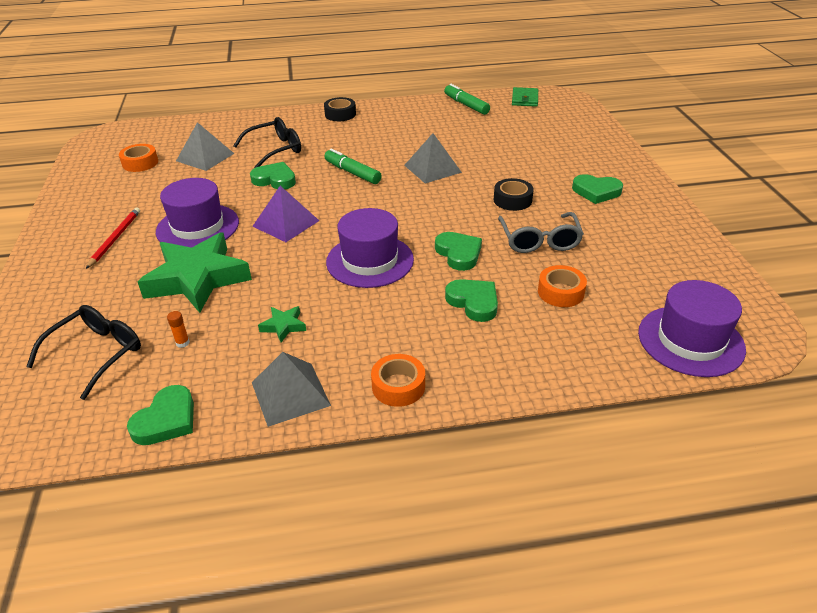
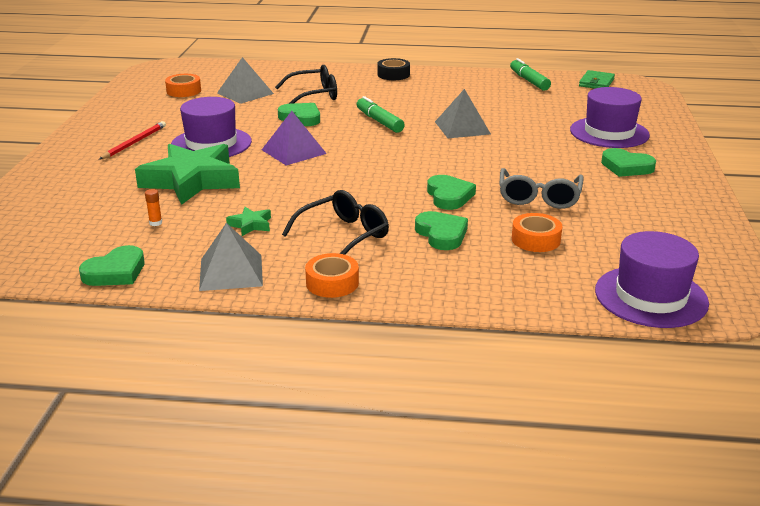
camera: 15 degrees right, 10 degrees down
(97, 353) = (80, 219): black glasses -> black glasses (344, 235)
(370, 261) = (358, 189): purple hat -> purple hat (609, 133)
(512, 200) = (530, 162): black tape -> none

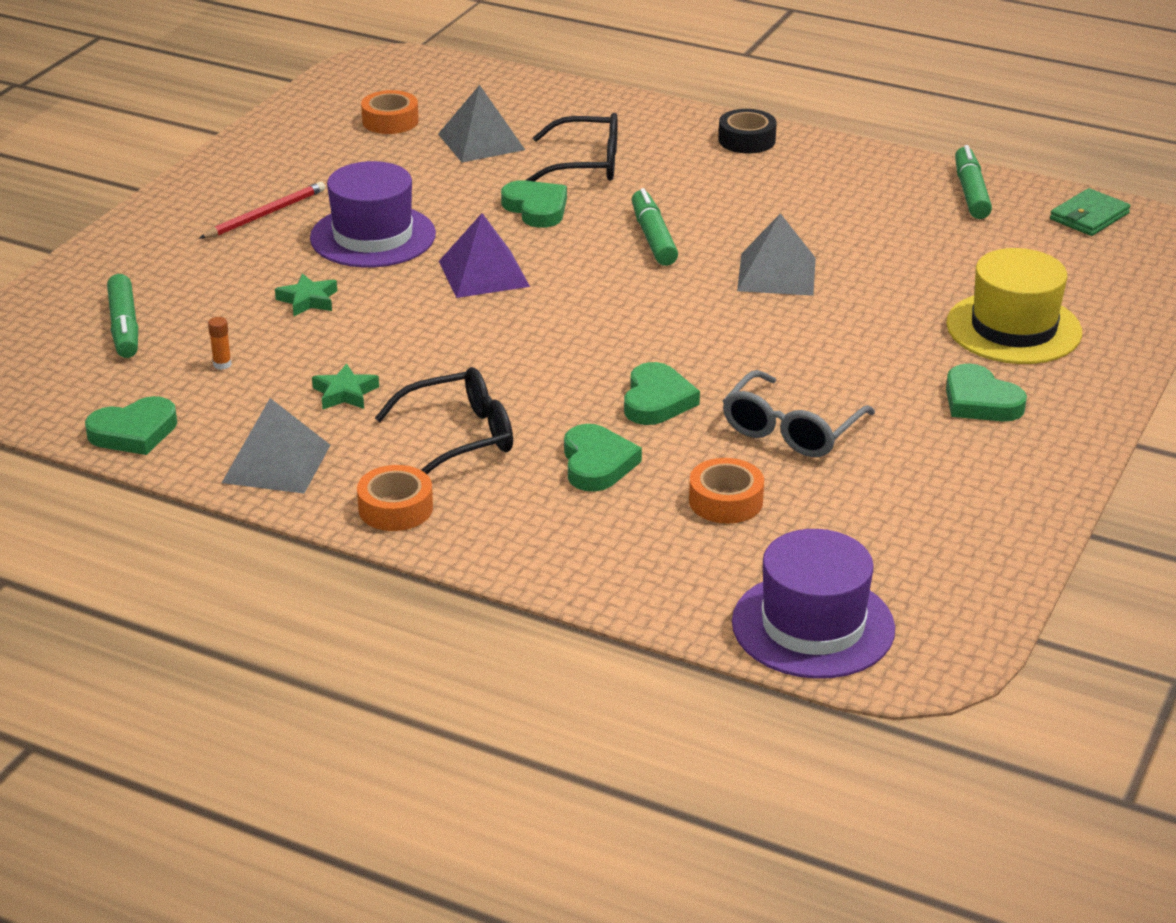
camera: 20 degrees right, 5 degrees up
(73, 213) = (124, 326): none -> green marker
(191, 180) = (308, 300): green star -> green star, size x0.41
(609, 133) = (1013, 328): purple hat -> yellow hat

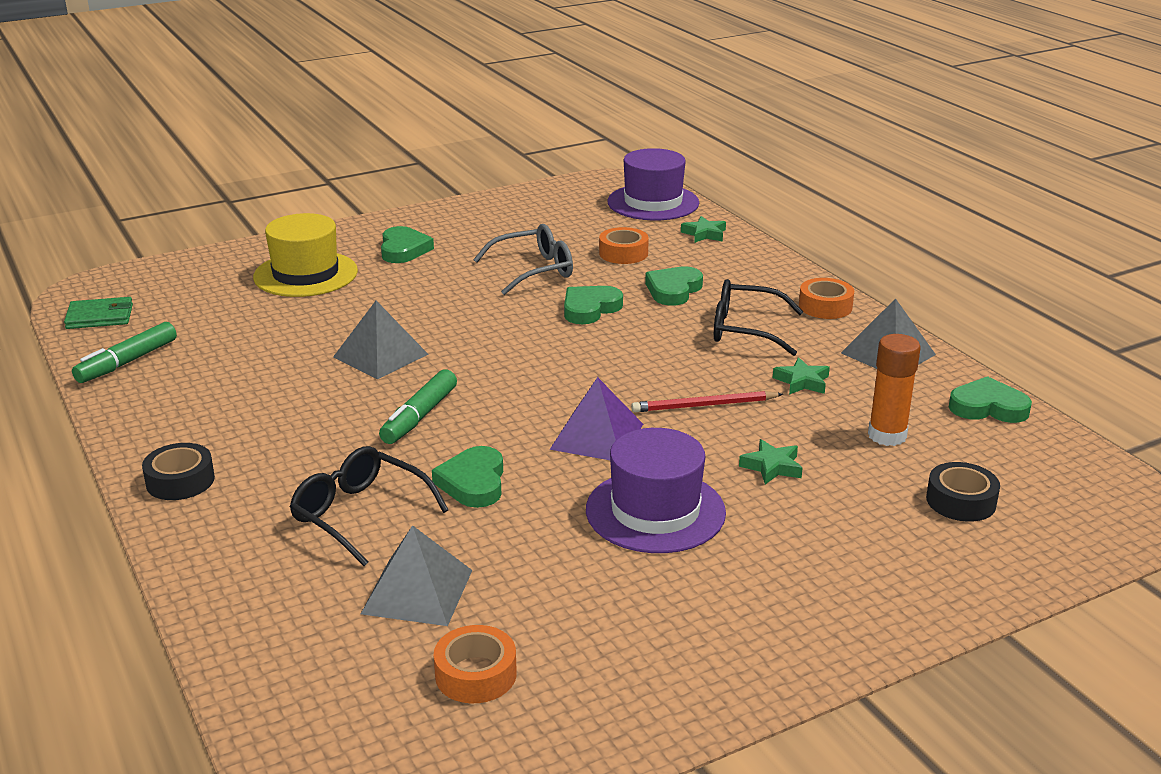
camera: 145 degrees left, 5 degrees down
(124, 326) = (961, 501): green marker -> black tape
(222, 364) = (887, 435): orange glue stick -> orange glue stick, size x2.24
(265, 214) = (741, 583): red pencil -> red pencil (704, 405)
(666, 584) = (704, 234): none -> green star

